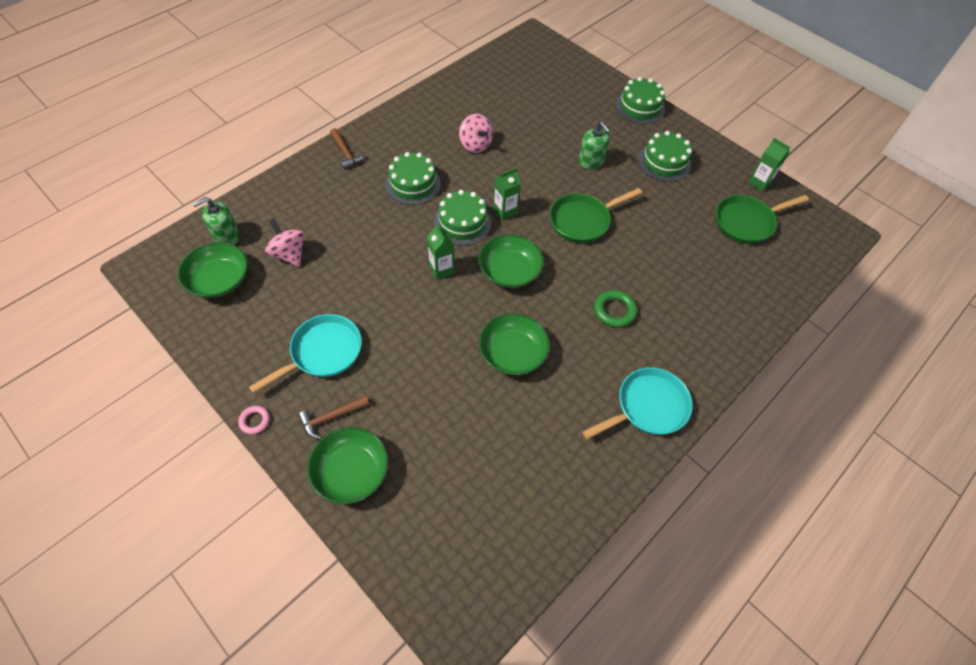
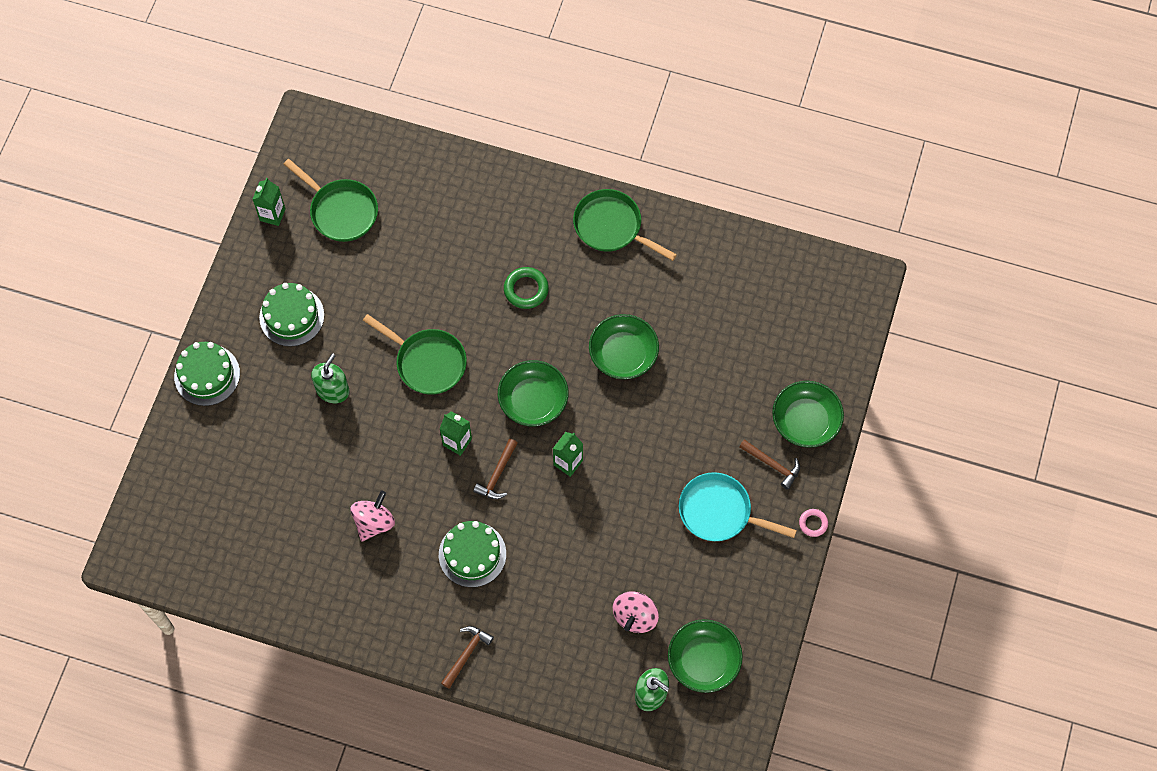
camera: 115 degrees left, 10 degrees up
(462, 223) = (497, 475): green cake -> brown hammer
(647, 407) = (612, 227): turquoise pan -> green pan

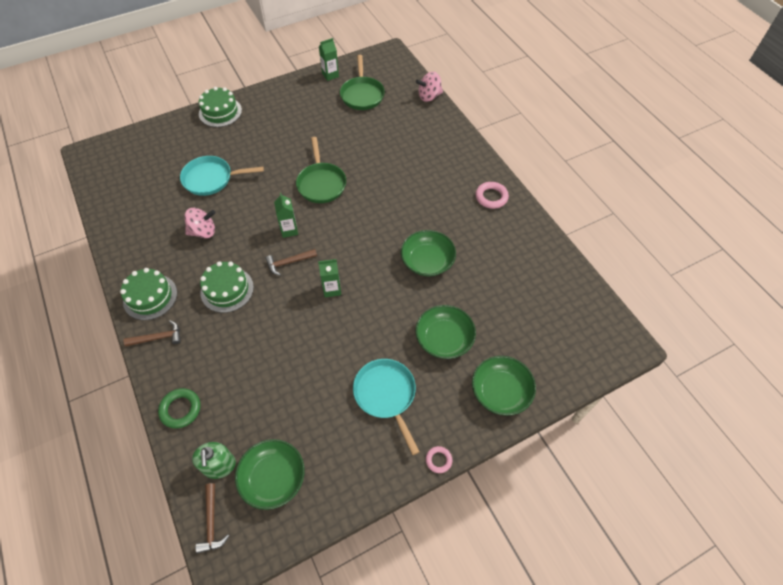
camera: 45 degrees right, 10 degrees down
(291, 316) = (286, 117): green cake -> green cake (150, 297)
(306, 461) = (211, 179): none -> turquoise pan
(332, 390) = (263, 160): green soap dispenser -> none
(526, 289) = (410, 190): green ring -> green ring (180, 409)
(533, 400) = (351, 243): green bowl -> green bowl (444, 339)
(612, 227) = (491, 197): green pan -> pink ring
(635, 616) = (266, 408): pink spinning top -> pink spinning top (429, 96)
(772, 465) = (450, 398): brown hammer -> brown hammer (211, 523)

